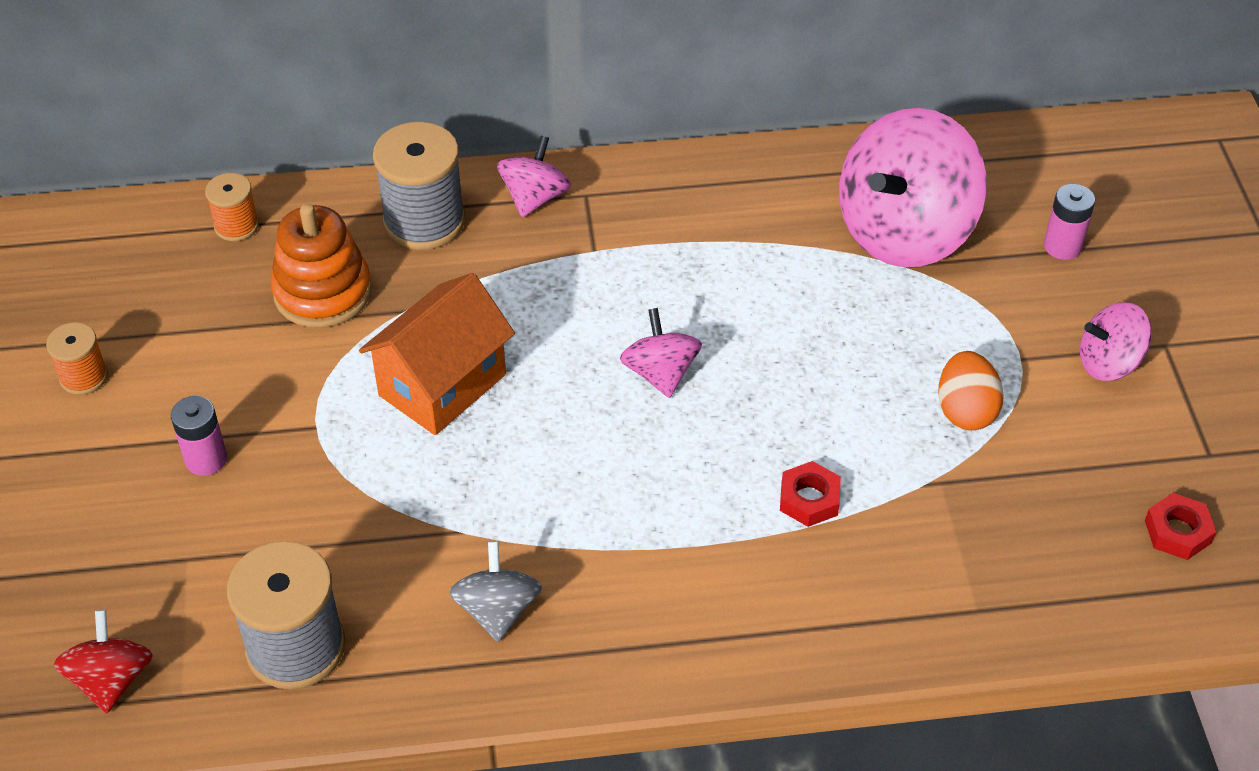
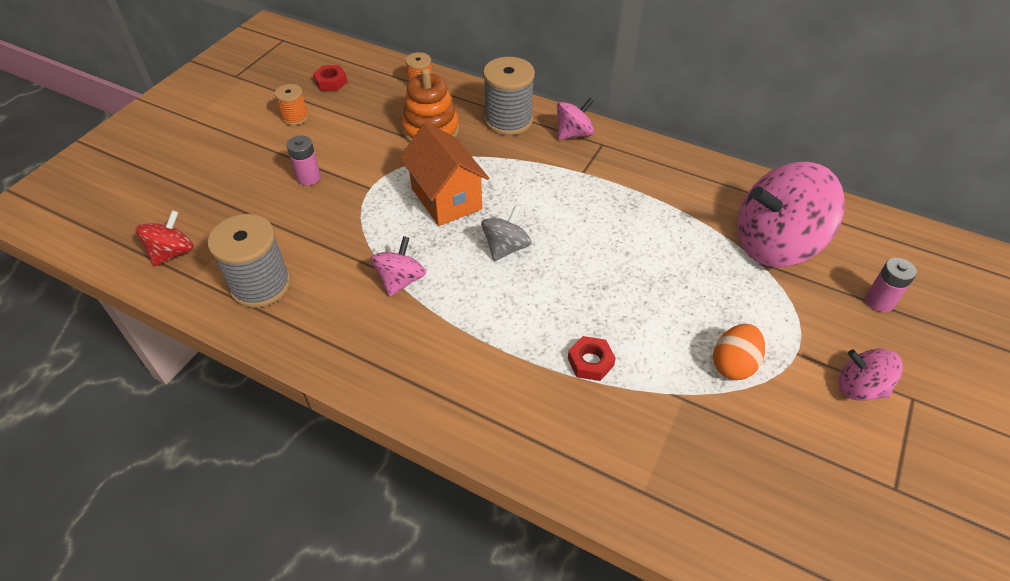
camera: 35 degrees right, 0 degrees up
(442, 385) = (446, 198): orange house -> orange house turned 75 degrees clockwise
(497, 610) = (369, 323): grey spinning top -> grey spinning top (506, 247)
(660, 373) = (564, 249): pink spinning top -> pink spinning top (400, 280)
(1177, 532) = (830, 527): red nut -> red nut (331, 82)

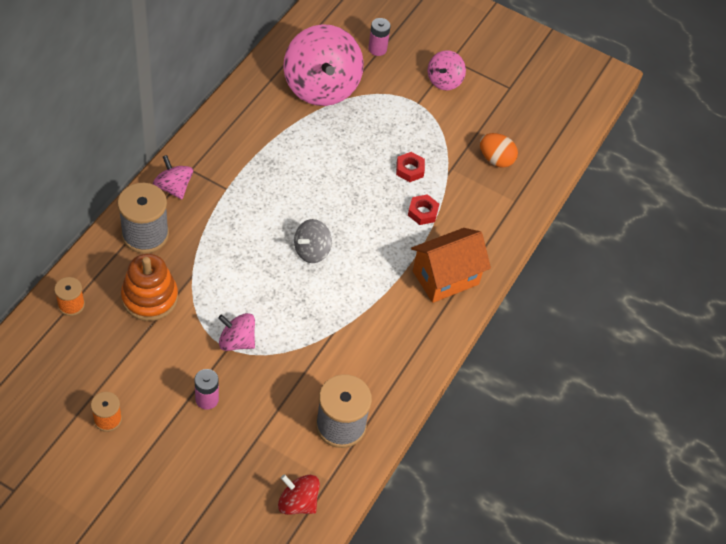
camera: 95 degrees left, 5 degrees up
(331, 82) = (48, 389): red nut -> red nut (410, 169)
(400, 280) = (342, 324): pink spinning top -> pink spinning top (237, 341)
(446, 198) = (249, 289): orange house -> orange house (445, 277)
(506, 247) = (311, 251): grey spinning top -> grey spinning top turned 75 degrees counterclockwise
(733, 364) = (426, 137): orange egg -> orange egg (495, 159)

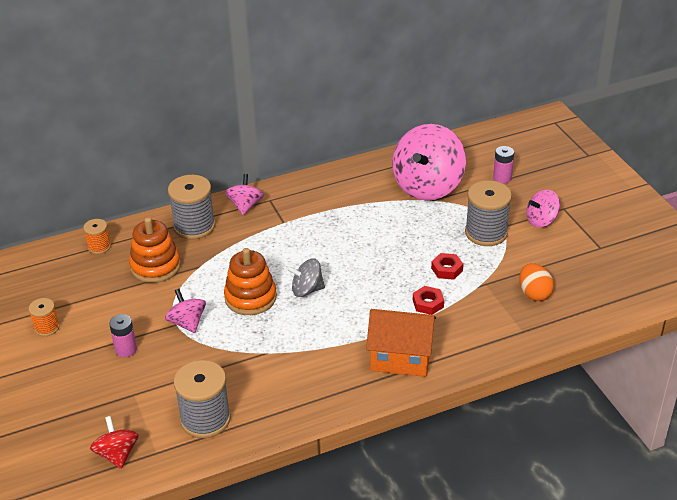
camera: 45 degrees right, 15 degrees down
(269, 285) = (250, 298): none -> orange stacking toy
(410, 115) = (486, 233): none -> grey spool

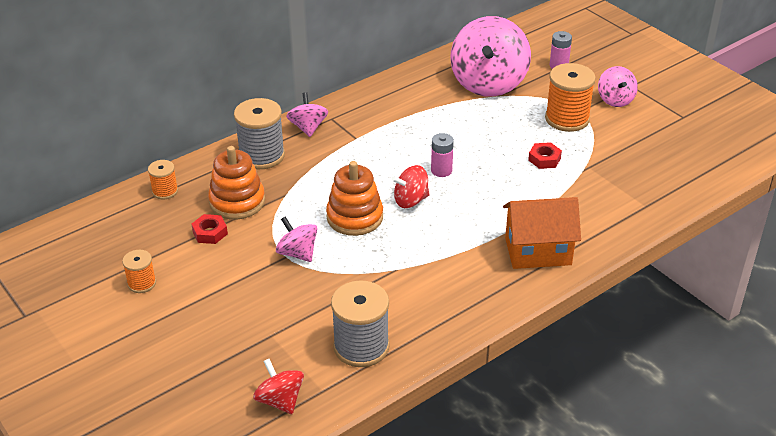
camera: 15 degrees left, 0 degrees up
(126, 350) = (242, 291): pink battery -> pink battery (441, 170)
(307, 290) = (411, 200): grey spinning top -> red spinning top
(428, 303) = (540, 194): red nut -> red nut (210, 233)
(486, 233) = (567, 119): grey spool -> orange spool
(534, 293) = (640, 169): orange egg -> none
(541, 220) = (615, 100): pink spinning top -> pink spinning top turned 60 degrees counterclockwise

